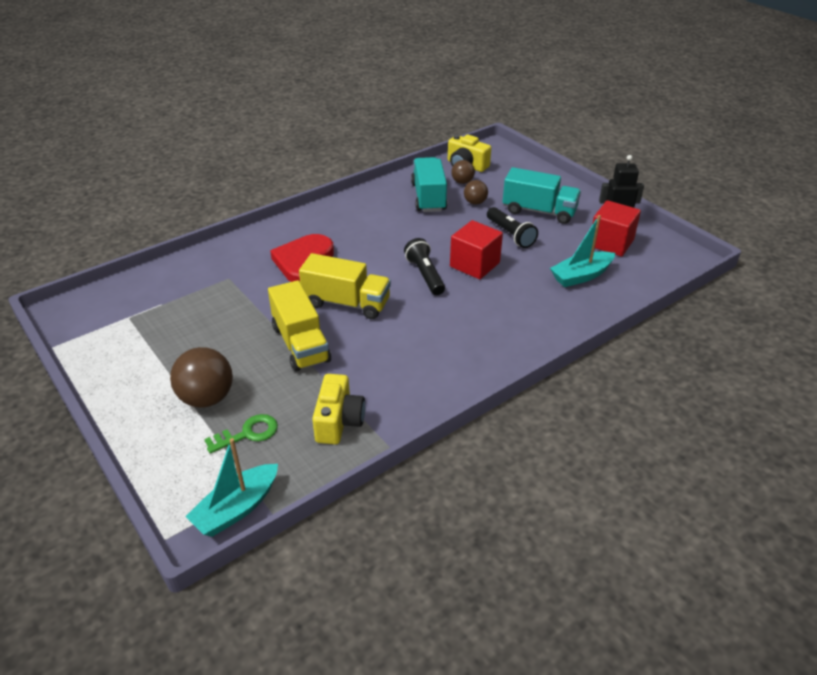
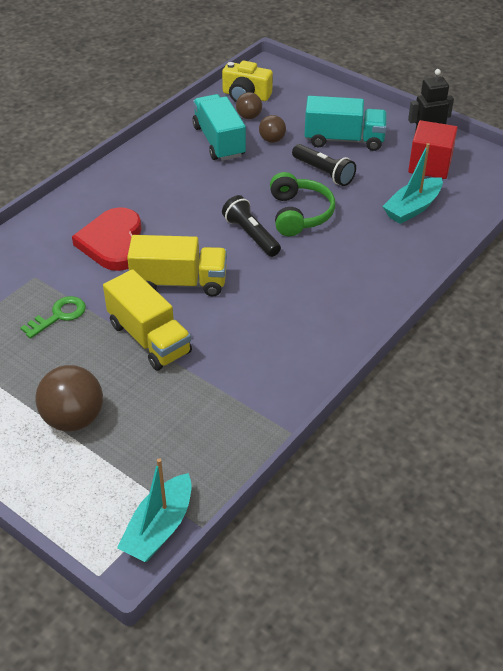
camera: 15 degrees left, 5 degrees up
(248, 434) = (136, 448): green key -> green key (59, 316)
(339, 421) = (225, 415): yellow camera -> none
(474, 264) = (299, 214): red cube -> green headphones

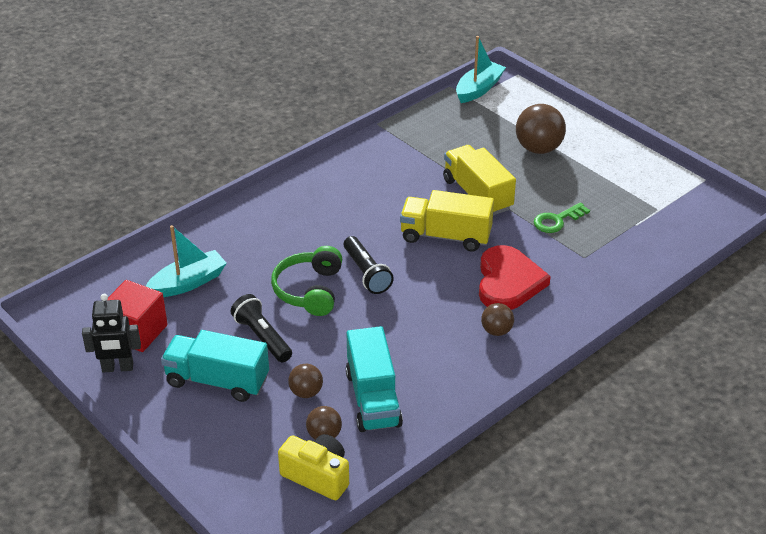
camera: 170 degrees left, 5 degrees down
(123, 199) = (496, 331): none -> brown ball

